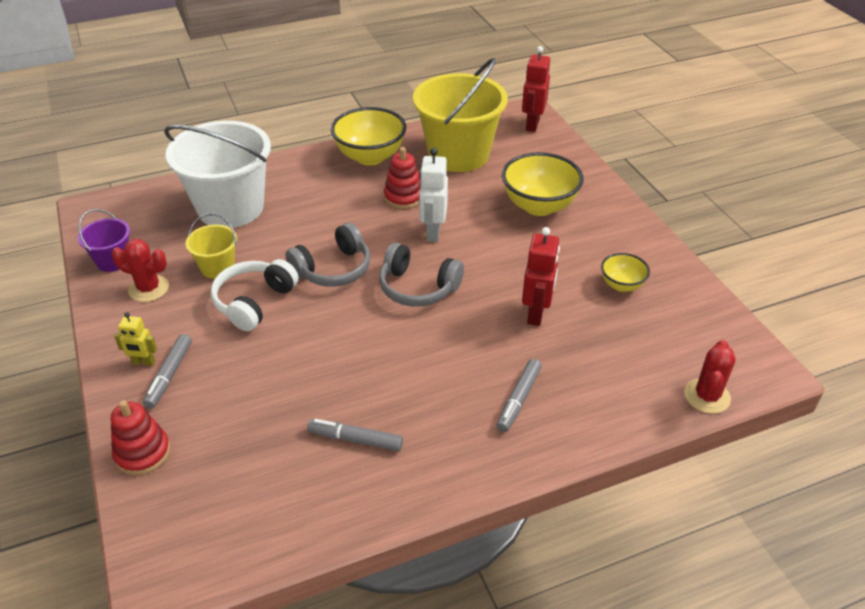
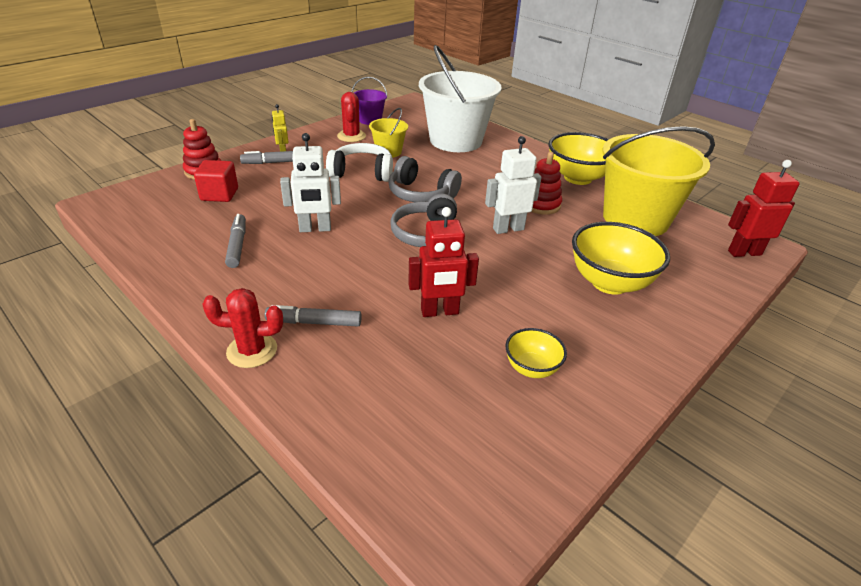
camera: 65 degrees right, 5 degrees down
(222, 443) = (219, 194): none -> red cube
(356, 367) = (315, 229): none -> white robot
(707, 396) = (382, 480): red cactus -> red cactus (252, 350)

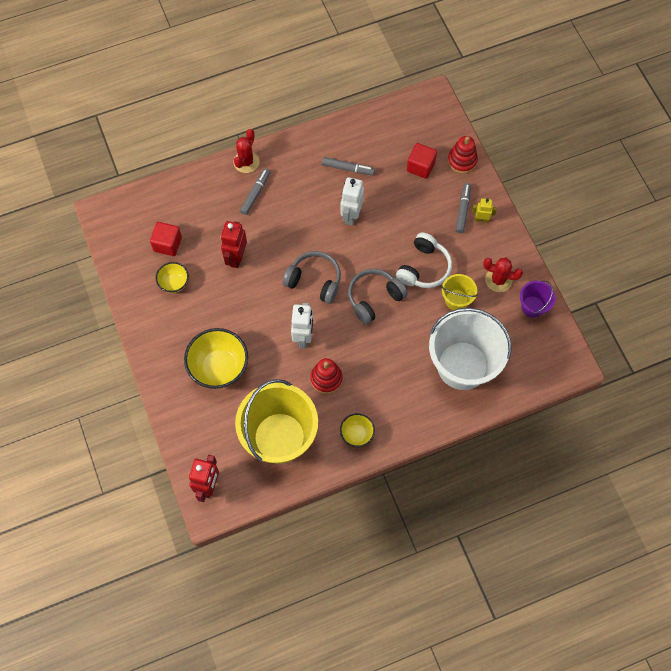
camera: 115 degrees right, 30 degrees up
(468, 402) = (167, 244): none -> red cube
(578, 178) = (357, 434): yellow bowl -> yellow bowl, size x0.54

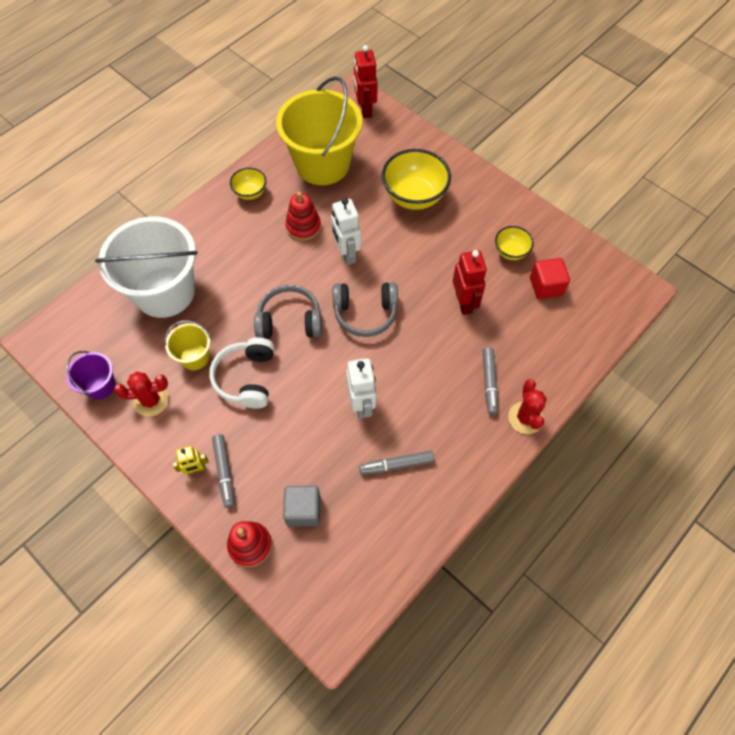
camera: 155 degrees right, 5 degrees down
(374, 298) = (289, 321): grey headphones -> grey headphones turned 120 degrees counterclockwise
(420, 166) = (303, 510): red cube -> grey cube

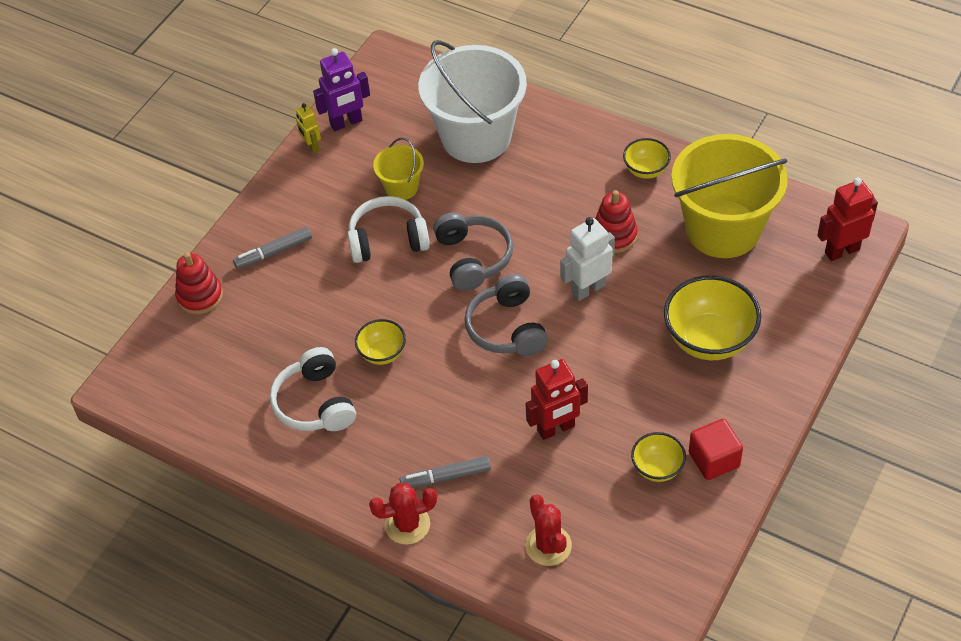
camera: 80 degrees right, 10 degrees down
(100, 386) = (346, 123): purple bucket -> purple robot
(151, 400) = (340, 168): red cactus -> red cactus (548, 545)
(196, 470) = (271, 228): yellow robot -> yellow robot (311, 146)
(303, 510) = (245, 331): grey cube -> none
(362, 404) = (382, 353): white robot -> yellow bowl
(396, 465) = (315, 403): grey marker -> white headphones
(546, 286) = (614, 519): red cube -> red cube (714, 459)

